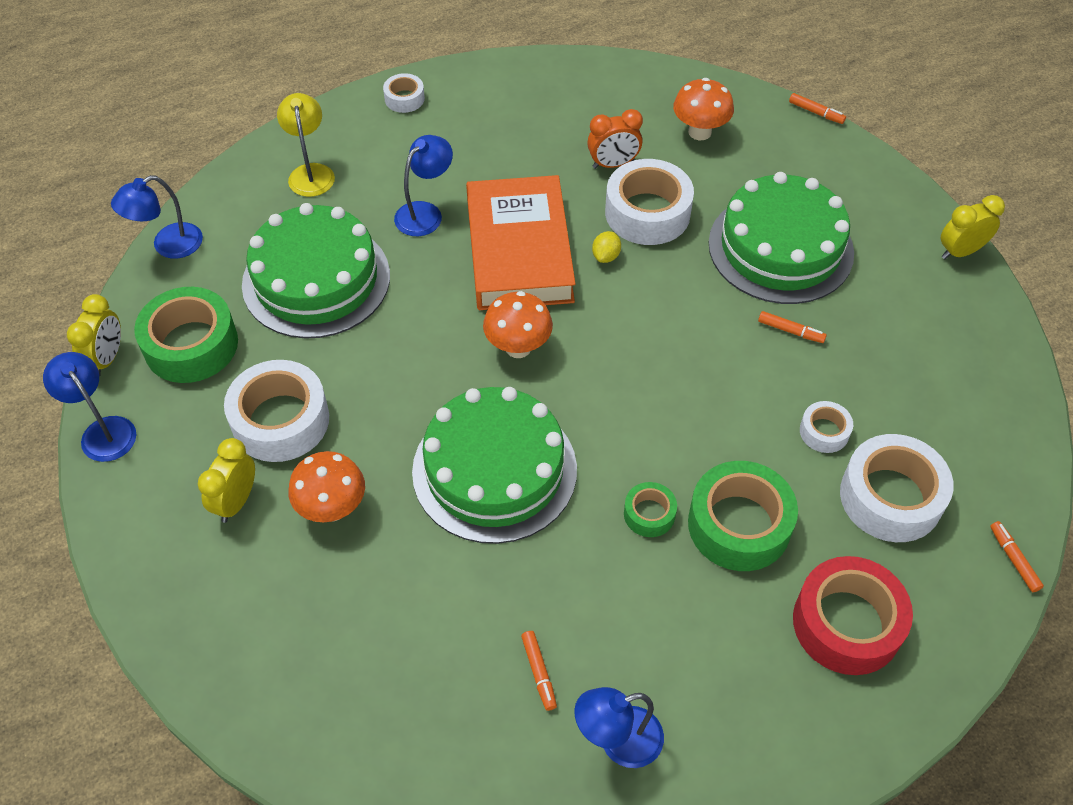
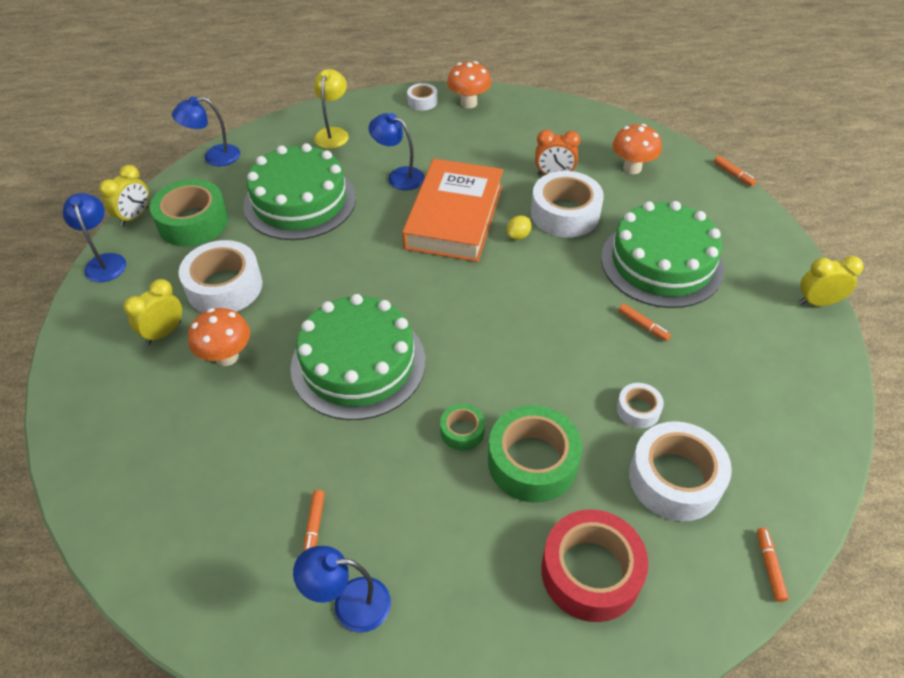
camera: 20 degrees right, 5 degrees down
(425, 213) = (399, 176): blue lamp -> blue lamp turned 120 degrees counterclockwise
(518, 347) = (420, 282): orange mushroom -> orange mushroom (468, 103)

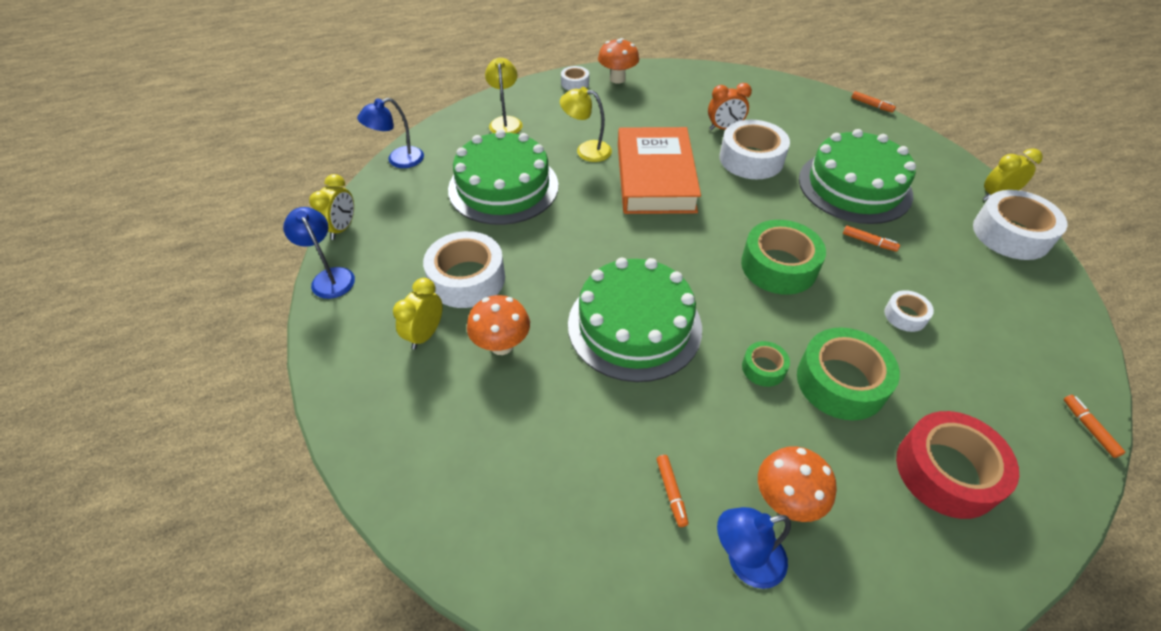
camera: 15 degrees left, 0 degrees up
(193, 222) = (405, 223): green tape -> green tape (778, 266)
(399, 176) = (586, 150): blue lamp -> yellow lamp
(518, 236) = (721, 184): yellow lemon -> none
(632, 168) = (787, 112): orange mushroom -> orange mushroom (785, 501)
(675, 479) = (969, 369): white tape -> white tape (1011, 234)

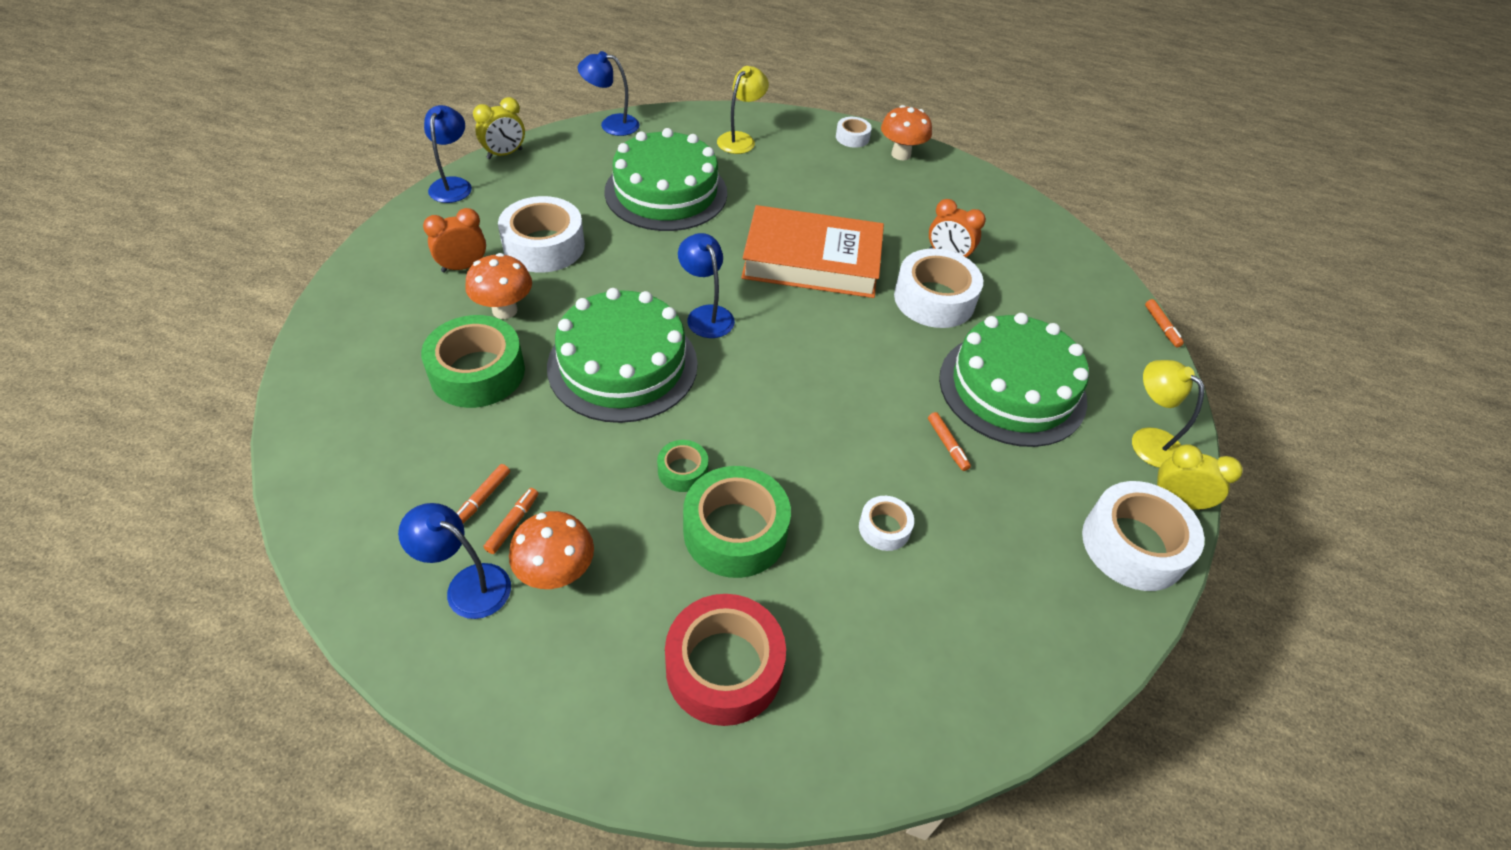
camera: 35 degrees right, 0 degrees up
(425, 334) = (463, 267): yellow clock -> orange clock
(586, 150) = (780, 202): yellow lamp -> yellow lamp (1147, 440)
(640, 254) = (706, 315): none -> blue lamp
(655, 177) = (812, 260): orange book -> orange book turned 60 degrees clockwise
(778, 266) = (820, 405): green tape -> green tape (477, 372)
(1089, 428) = (927, 756): orange marker -> orange marker (513, 524)

